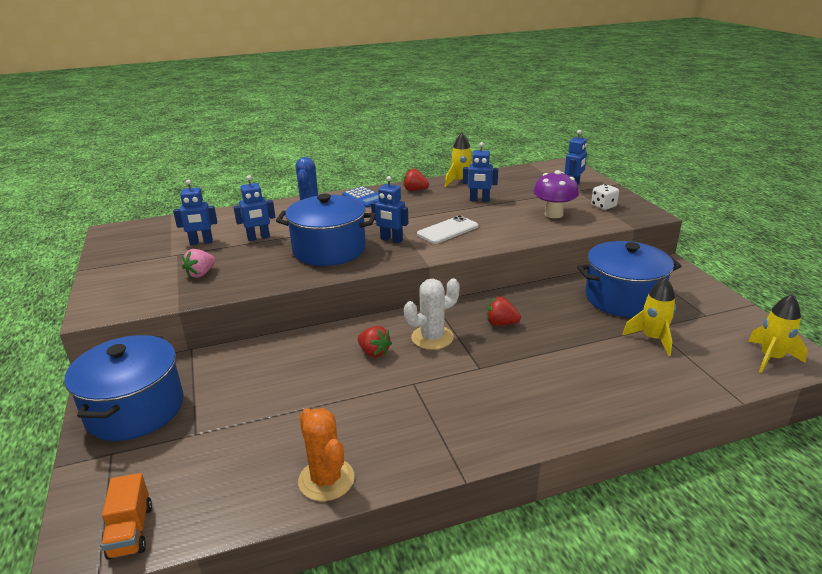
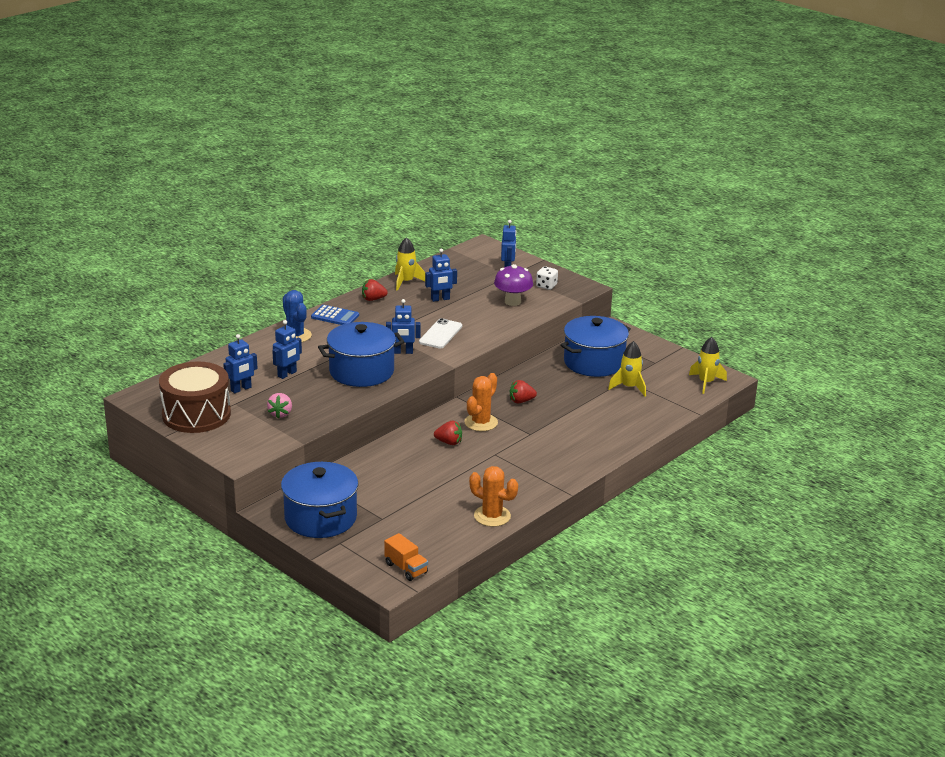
camera: 30 degrees left, 0 degrees up
(131, 257) = (196, 414): none -> brown drum
(432, 338) = (481, 422): white cactus -> orange cactus

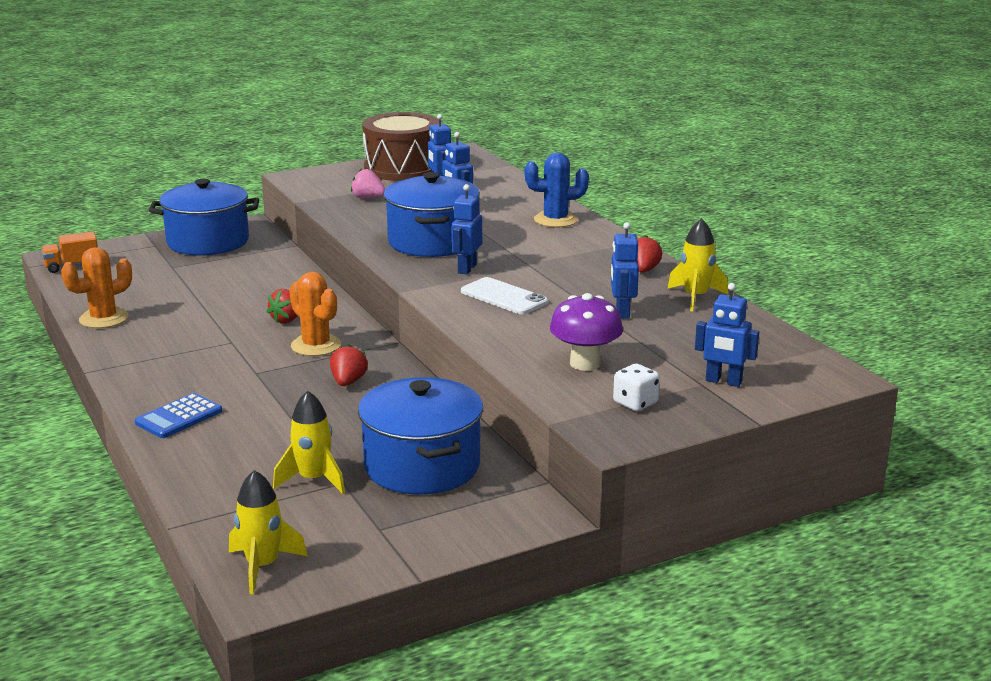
camera: 110 degrees right, 5 degrees down
(335, 316) = (600, 244): blue calculator -> blue calculator (179, 417)

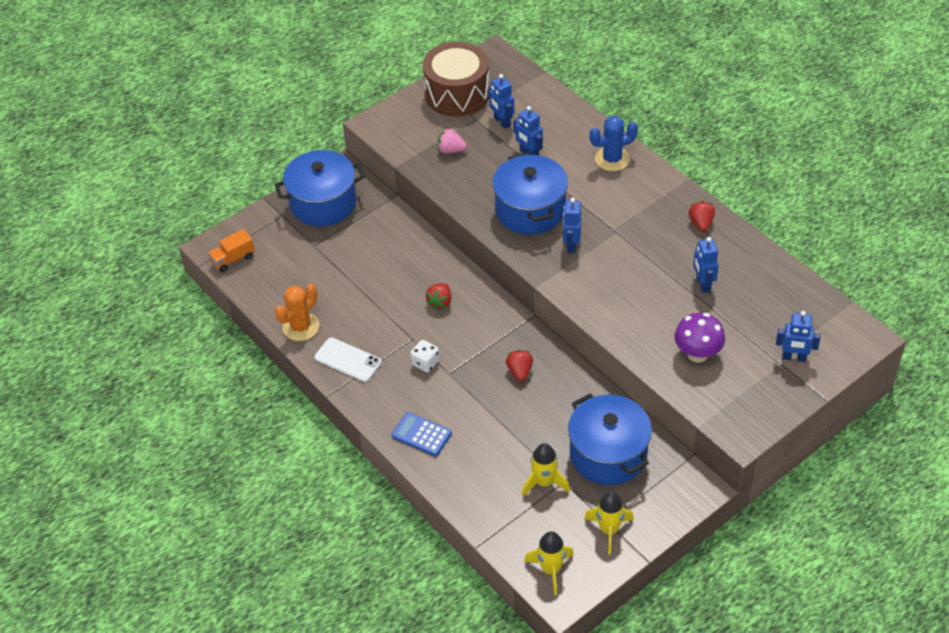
camera: 10 degrees left, 25 degrees up
(179, 417) = (421, 434): blue calculator -> blue calculator turned 90 degrees clockwise
(316, 345) = (477, 331): orange cactus -> none
(504, 297) = (612, 279): white phone -> white phone (348, 360)
(635, 403) = (744, 394): white dice -> white dice (425, 363)
(695, 297) = (748, 254): yellow rocket -> yellow rocket (609, 530)

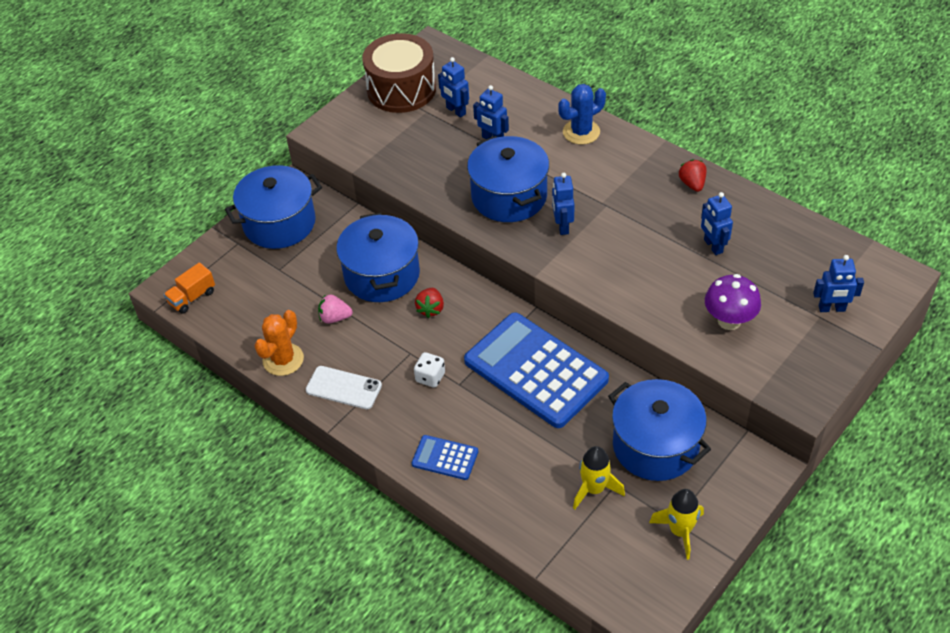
camera: 10 degrees left, 0 degrees up
(404, 264) = (382, 275): none -> blue pot
(451, 150) = (409, 147): pink strawberry -> pink strawberry (335, 318)
(520, 371) = (535, 370): red strawberry -> blue calculator
(551, 569) = (628, 588): yellow rocket -> none

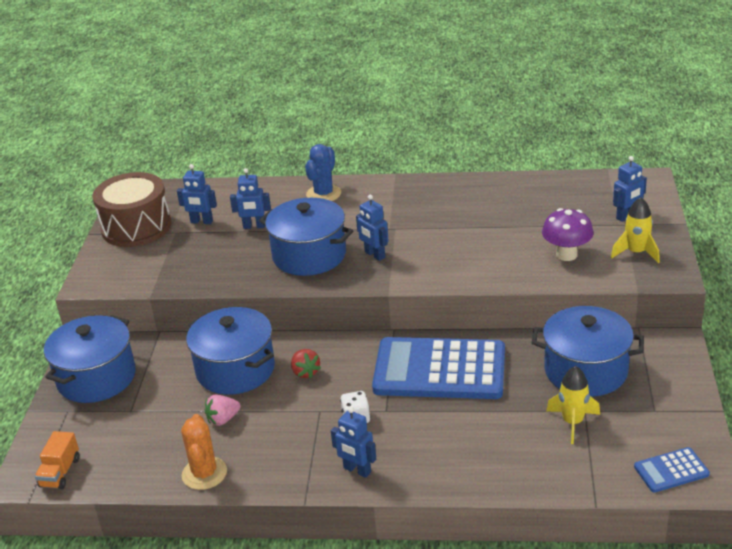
camera: 35 degrees left, 15 degrees down
(343, 388) = (285, 465): white phone -> none
(445, 458) = (430, 466): blue calculator -> blue calculator (671, 470)
(680, 531) = (665, 414): yellow rocket -> yellow rocket (636, 252)
(692, 184) = (445, 189): red strawberry -> none
(713, 246) = (503, 218): blue robot -> blue robot (357, 470)

